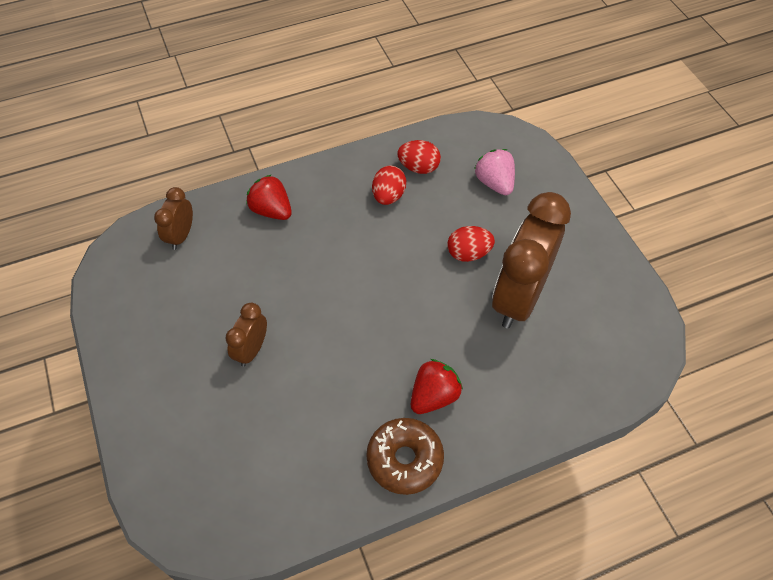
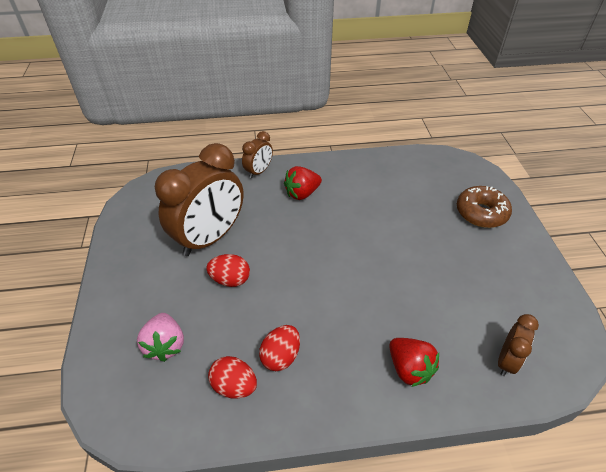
camera: 165 degrees left, 10 degrees down
(251, 350) = (429, 244): brown clock -> brown clock (259, 171)
(404, 459) = (332, 169): brown donut -> brown donut (481, 213)

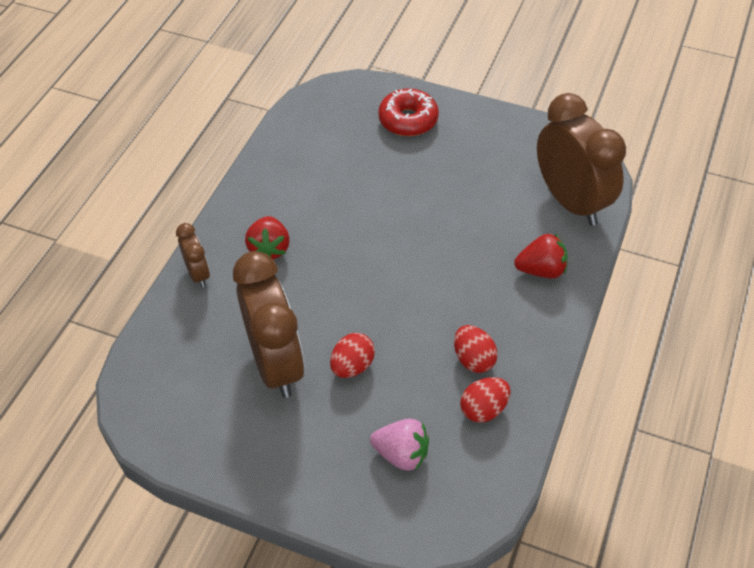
camera: 60 degrees left, 5 degrees up
(481, 213) = (408, 120): brown donut -> red donut
(507, 361) = (571, 201): brown clock -> brown clock, size x2.08

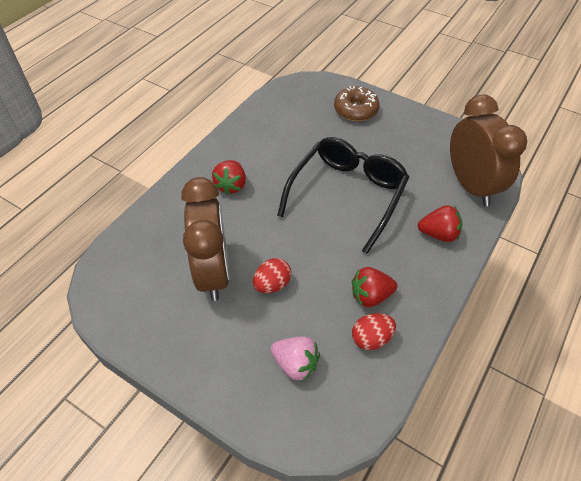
camera: 10 degrees right, 0 degrees up
(198, 274) = (173, 195): brown clock -> none
(408, 120) = (355, 110): red donut -> brown donut
(420, 237) = (347, 194): none -> black glasses
(473, 359) = (370, 296): red egg -> red strawberry

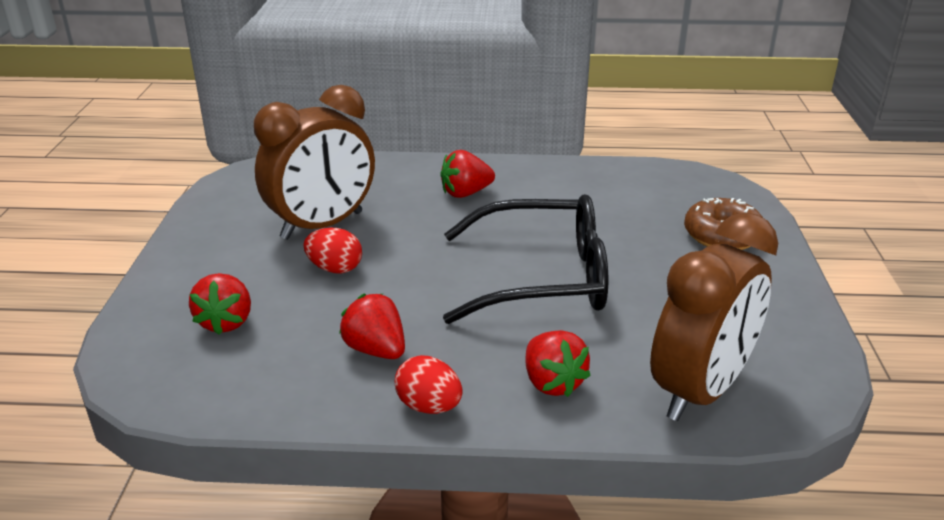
camera: 60 degrees right, 20 degrees down
(295, 364) = (226, 322): pink strawberry -> red strawberry
(371, 338) = (303, 371): red egg -> red egg (429, 406)

